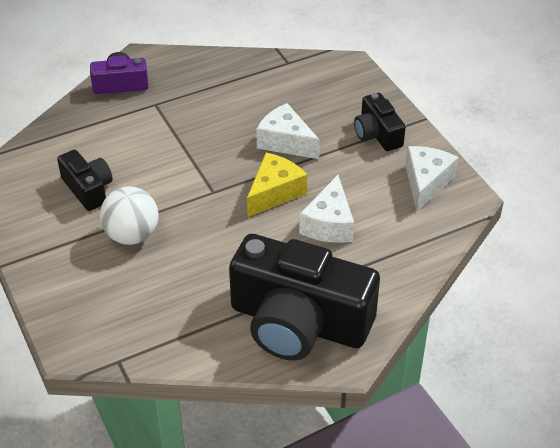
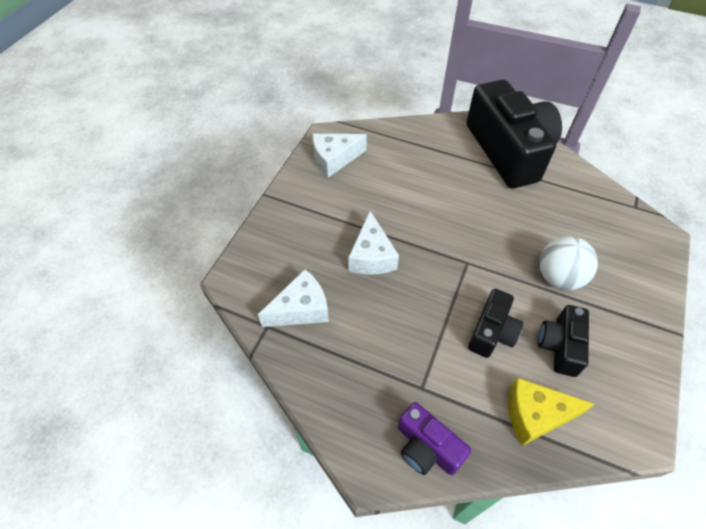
camera: 130 degrees left, 10 degrees up
(275, 192) = (428, 227): yellow cheese -> yellow cheese (535, 415)
(329, 224) = (423, 183): white cheese -> white cheese (301, 309)
(377, 134) = (308, 209): black camera -> black camera (492, 332)

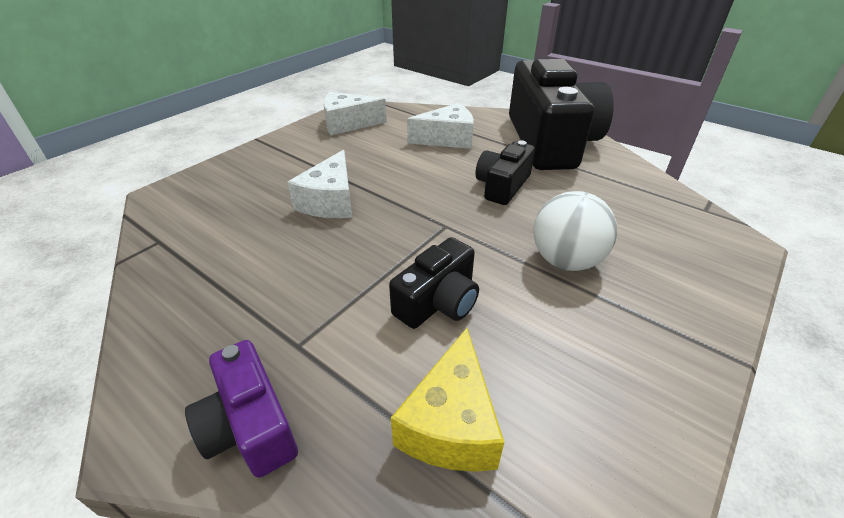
camera: 15 degrees right, 15 degrees down
(301, 309) = (210, 233): white cheese -> white cheese (447, 139)
(535, 415) = (450, 423): yellow cheese -> yellow cheese turned 90 degrees counterclockwise
(560, 346) = (534, 338): black camera -> black camera (502, 186)

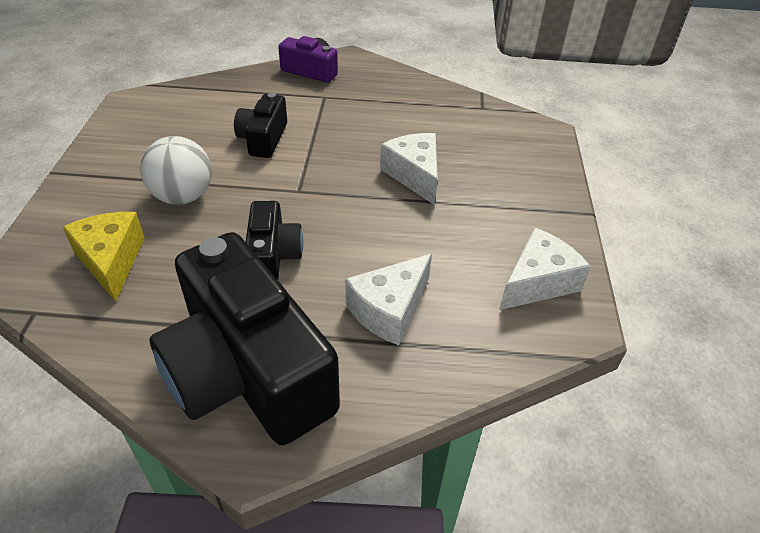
camera: 145 degrees right, 5 degrees up
(450, 423) = (222, 97): yellow cheese -> yellow cheese (111, 260)

